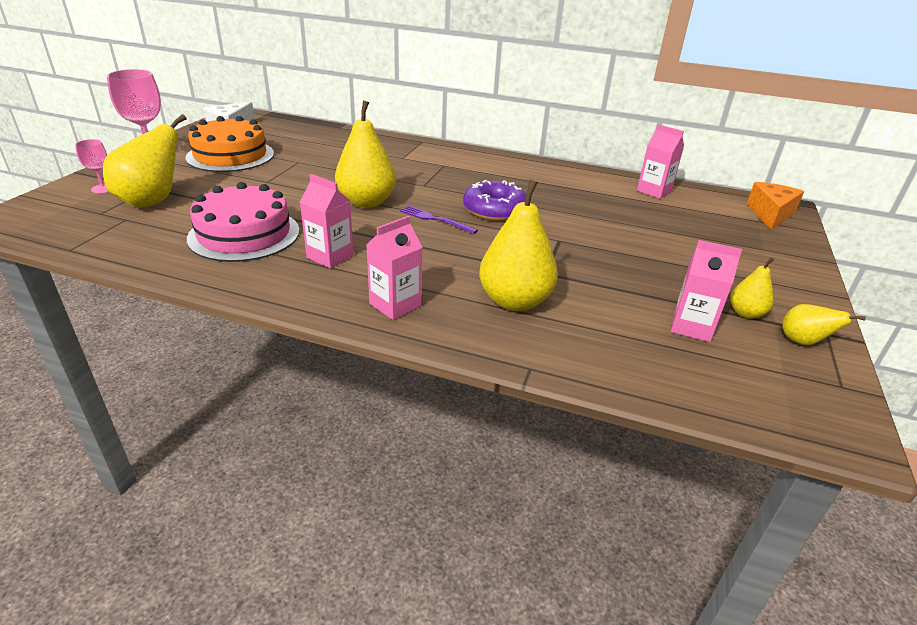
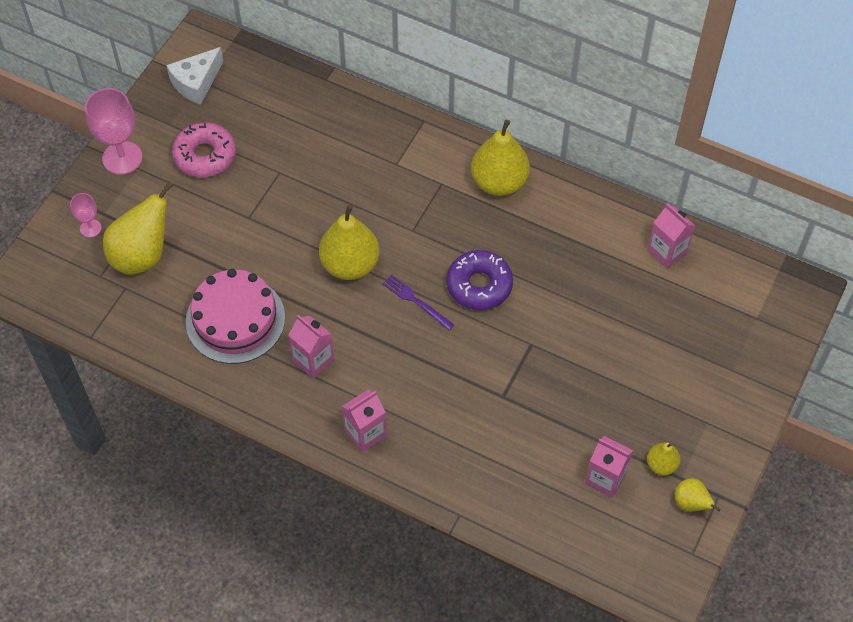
camera: 10 degrees right, 25 degrees up
(230, 155) = (205, 156): orange cake -> pink donut
(514, 301) = (465, 435): yellow pear -> yellow pear (499, 182)
(770, 214) = (777, 306): orange cheese -> none

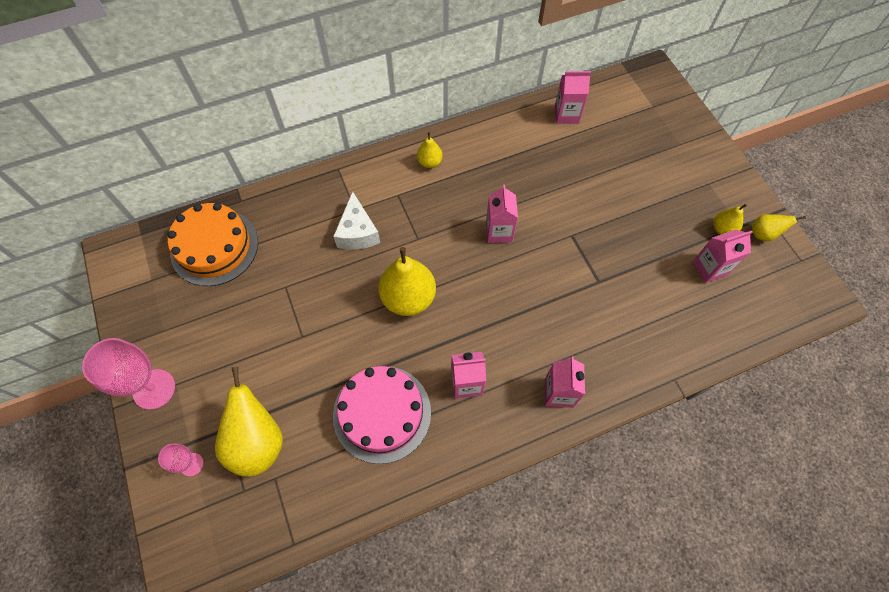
camera: 50 degrees left, 5 degrees up
(196, 83) = (148, 284): white cheese -> white cheese (357, 232)
(205, 156) = (217, 326): pink donut -> none
(268, 97) = (214, 247): none -> orange cake
(416, 301) = (477, 278): purple fork -> none
(479, 285) = (499, 231): purple donut -> pink carton
(499, 182) = (430, 162): yellow pear -> yellow pear, size x0.51

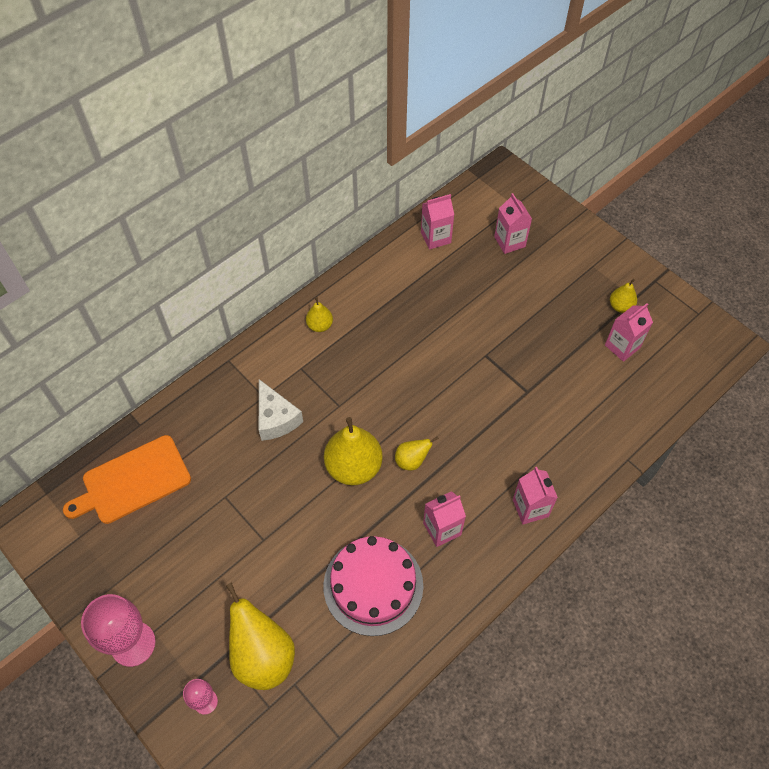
camera: 20 degrees left, 5 degrees down
(214, 247) = (133, 481): orange cake -> orange cutting board
(499, 231) = (415, 373): pink carton -> pink carton (509, 242)
(763, 234) = (657, 300): yellow pear -> yellow pear (412, 461)

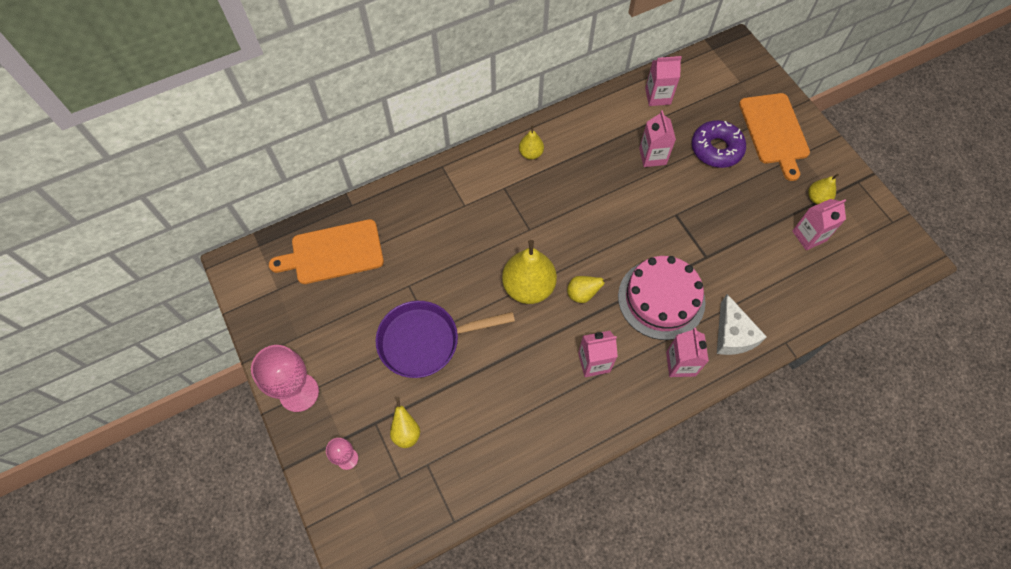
camera: 15 degrees right, 5 degrees up
(258, 552) = (425, 341): none -> purple pan
(263, 656) = (406, 432): yellow pear -> yellow pear, size x0.51
(276, 418) = (470, 227): white cheese -> white cheese (732, 335)
(373, 585) = (518, 396): pink cake -> pink cake (661, 299)
(508, 279) = (716, 149): none -> purple donut
(509, 242) = (726, 115): pink carton -> pink carton (652, 156)
(561, 248) = (774, 131): none -> orange cutting board

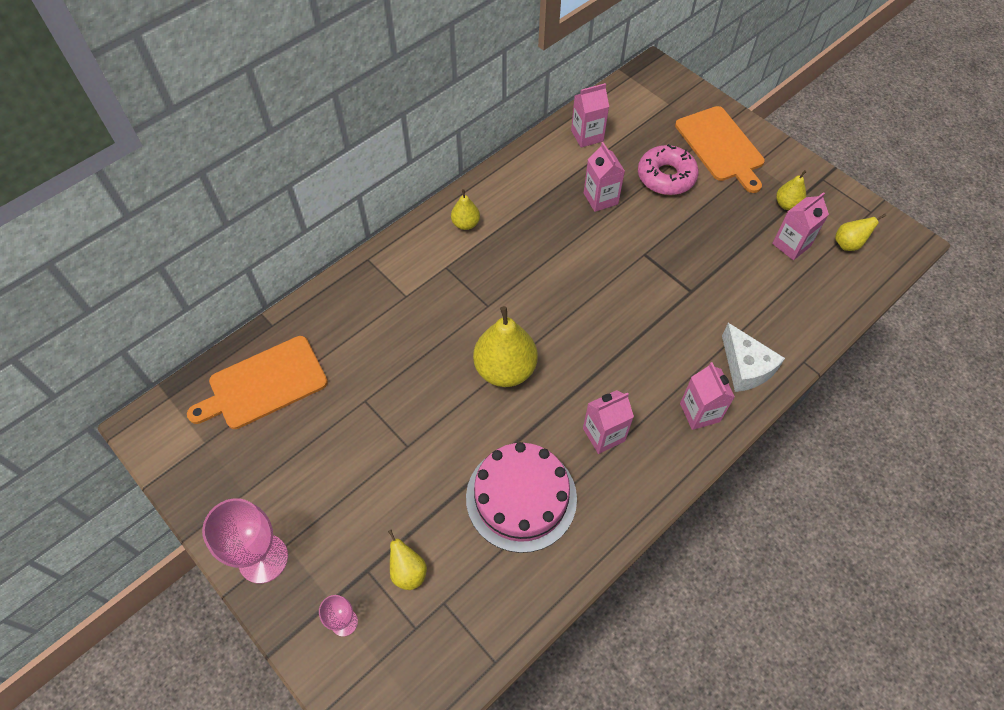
camera: 15 degrees left, 5 degrees down
(425, 341) = (402, 459): purple pan -> none
(582, 294) = (568, 363): yellow pear -> yellow pear (848, 244)
(661, 299) = (656, 347): pink cake -> pink cake (521, 497)
(716, 149) = (666, 177): purple donut -> pink donut

